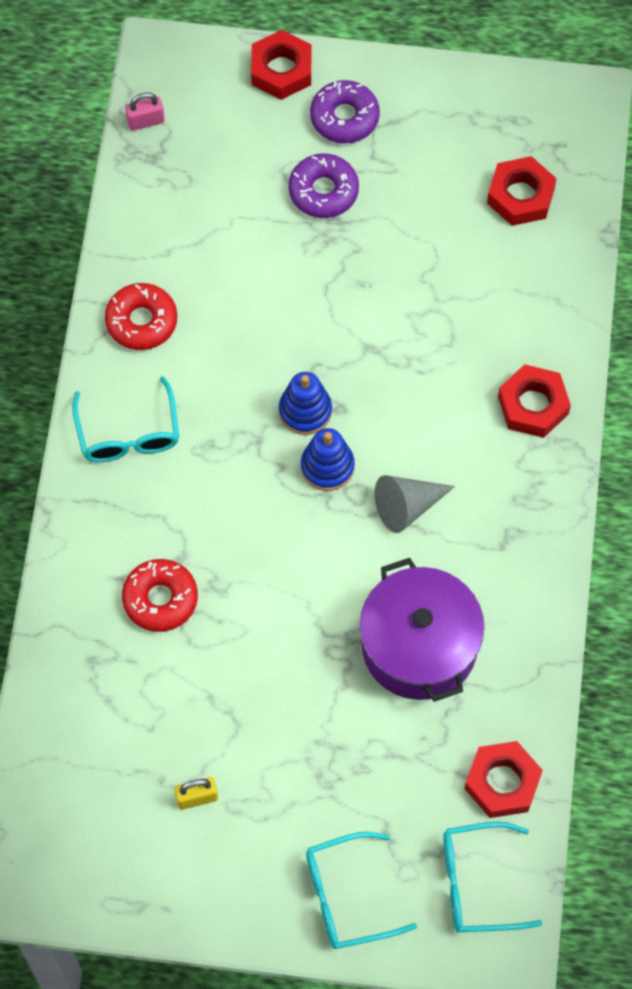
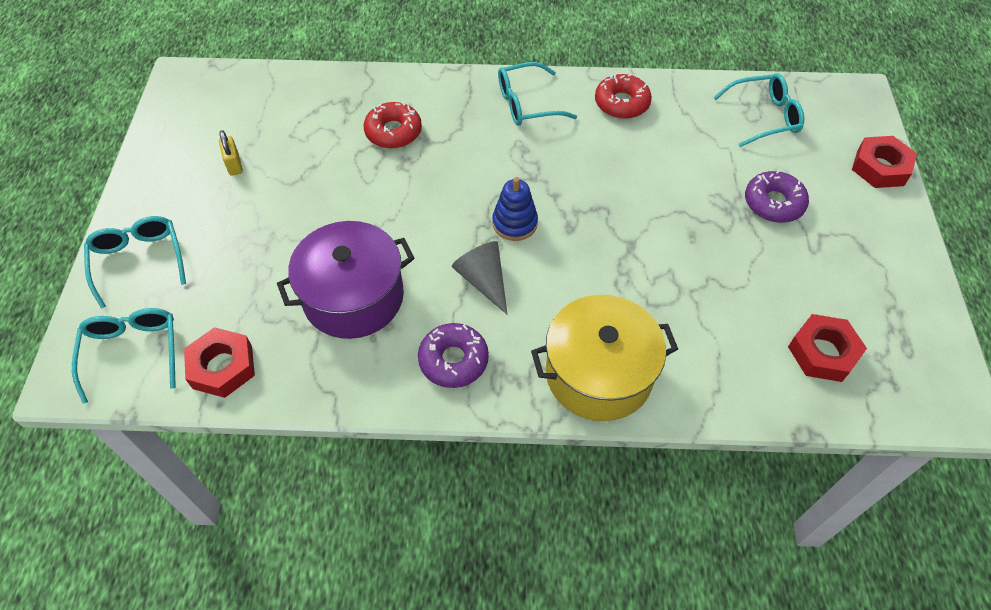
camera: 85 degrees right, 10 degrees down
(145, 121) = (796, 91): pink padlock -> none
(185, 167) = (764, 116): none -> turquoise glasses
(305, 411) = (563, 205): blue stacking toy -> none
(344, 117) = (852, 212): purple donut -> purple donut (453, 360)
(533, 405) = (599, 374): red nut -> yellow pot

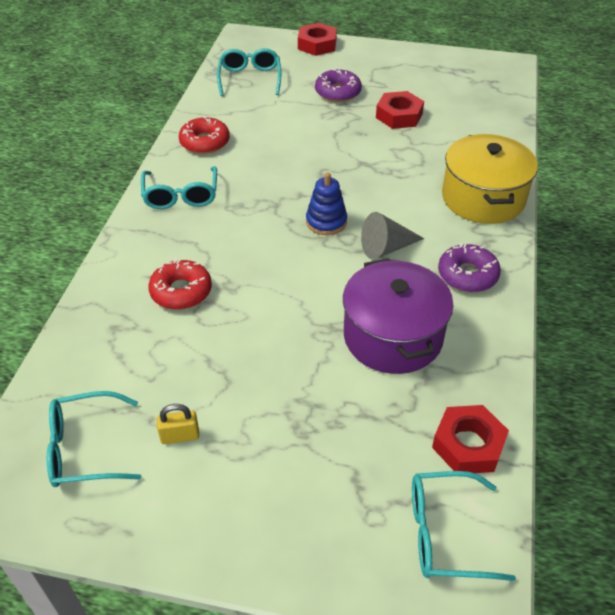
camera: 80 degrees left, 10 degrees down
(139, 260) = (311, 536): turquoise glasses -> turquoise glasses (84, 449)
(823, 352) = (469, 100): red nut -> red nut (399, 116)

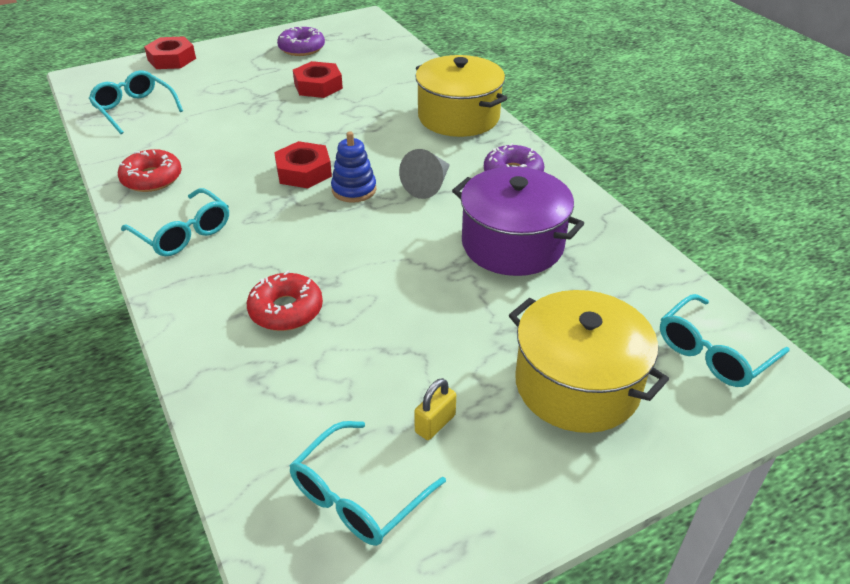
camera: 40 degrees left, 5 degrees down
(305, 479) = (577, 385): none -> yellow pot
(338, 92) = (239, 88): purple donut -> purple donut (302, 48)
(468, 445) = (654, 285): red nut -> red nut (304, 172)

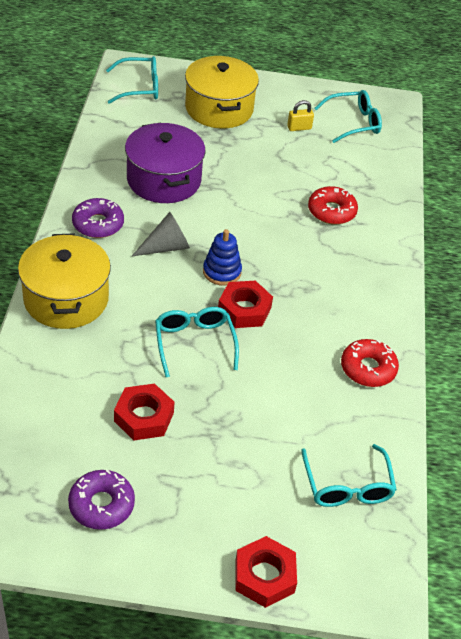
camera: 150 degrees left, 5 degrees up
(183, 233) = (366, 298): turquoise glasses -> turquoise glasses (194, 343)

